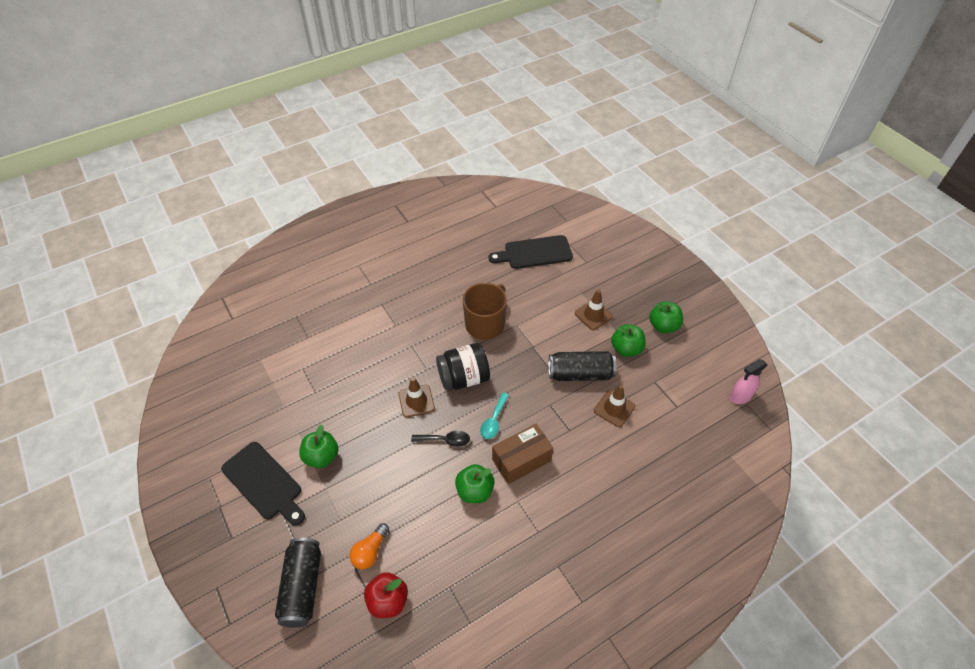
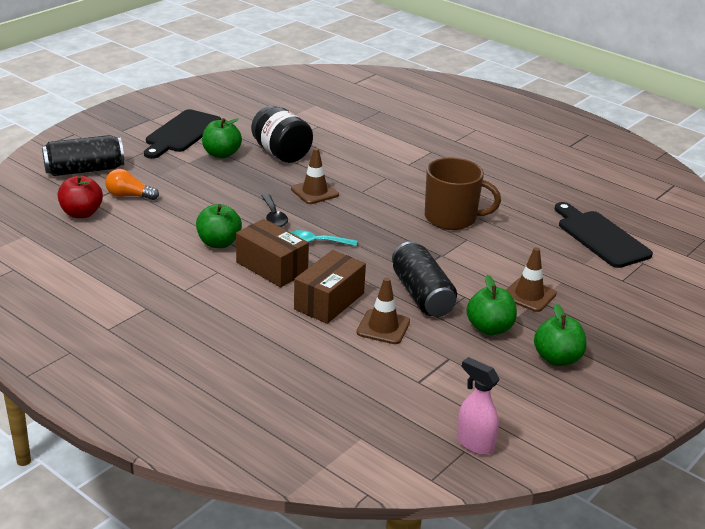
camera: 70 degrees right, 20 degrees down
(463, 378) = (363, 215): black jar -> black jar (281, 153)
(576, 433) = (329, 301): none -> brown box

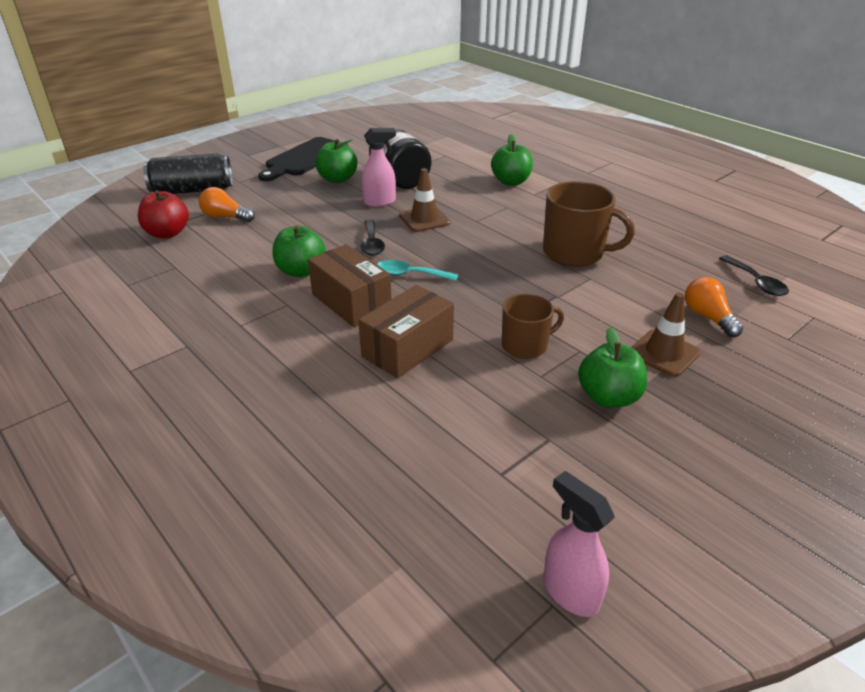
camera: 10 degrees right, 5 degrees up
(269, 176) = (380, 202): none -> pink spray bottle
(383, 327) = (468, 387): brown traffic cone -> none
(422, 295) = (525, 345): black can -> brown mug
(557, 359) = (701, 449): green apple -> green apple (511, 182)
(562, 266) = (708, 317): none -> orange light bulb
(600, 237) = (756, 282): black cutting board -> black spoon

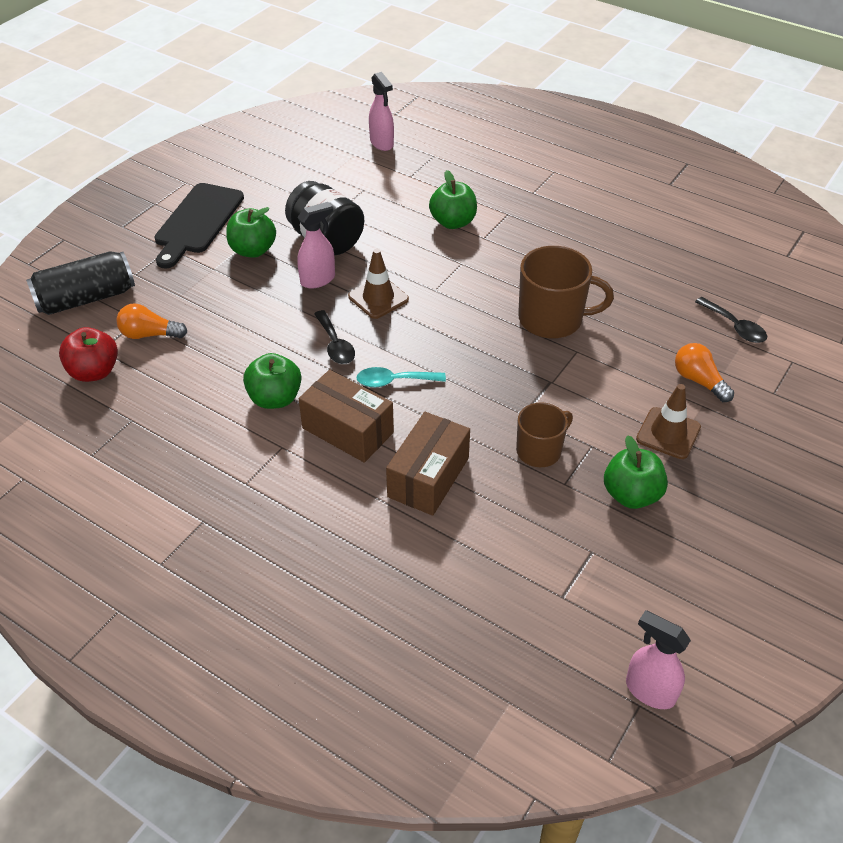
camera: 15 degrees left, 10 degrees up
(473, 132) = (382, 143): none -> pink spray bottle

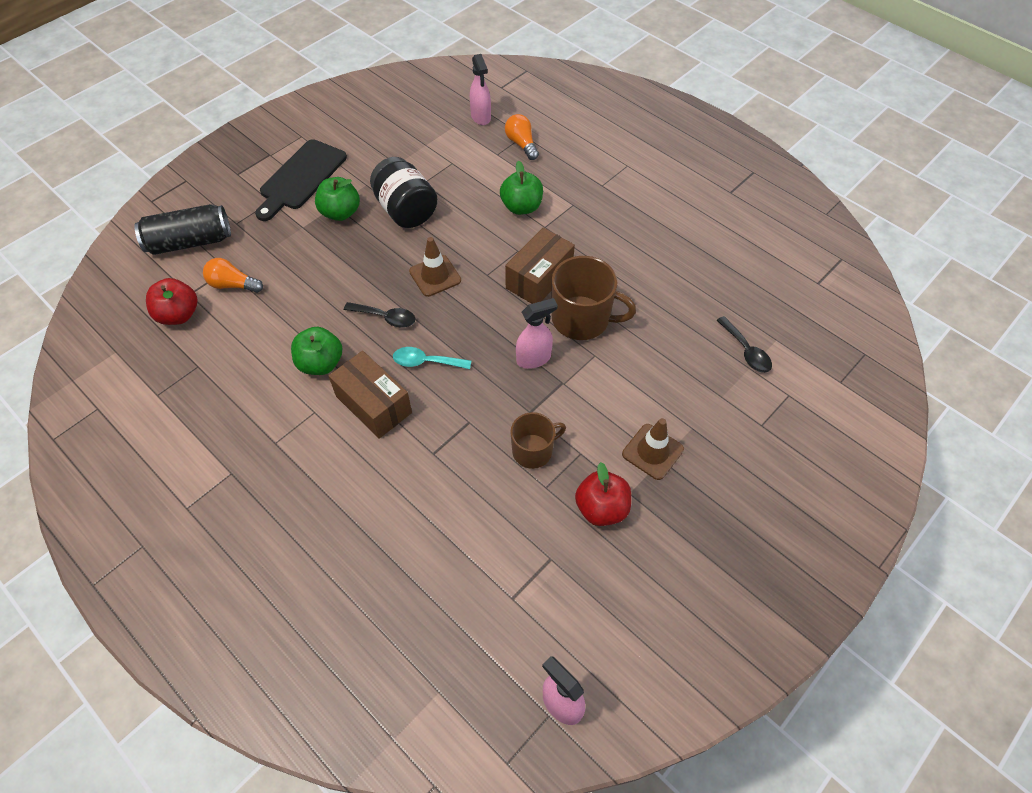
camera: 10 degrees right, 10 degrees up
(318, 280) = (388, 250): pink spray bottle -> pink spray bottle (534, 359)
(335, 344) = (385, 317): black spoon -> black spoon turned 60 degrees counterclockwise
(428, 477) = (430, 462): brown box -> brown box (539, 278)
(631, 495) = (601, 508): green apple -> red apple
(699, 381) = (696, 402): orange light bulb -> orange light bulb (521, 144)

